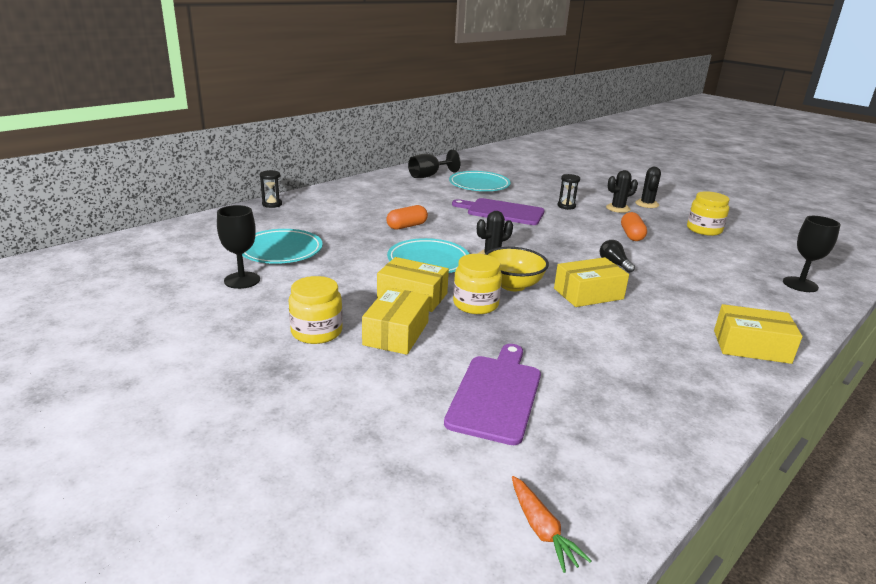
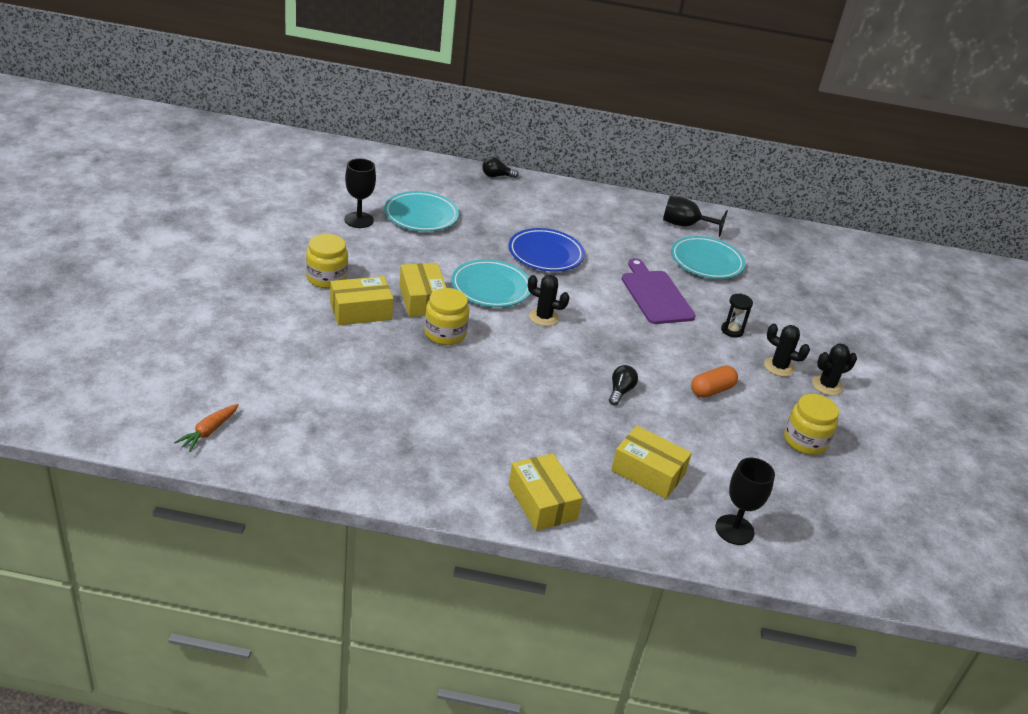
camera: 50 degrees right, 10 degrees up
(272, 204) = (496, 176): black hourglass -> black light bulb
(407, 226) = (545, 254): orange capsule -> blue plate
(496, 395) = (327, 379): purple cutting board -> none
(512, 285) = (501, 343): yellow bowl -> none
(588, 294) = (535, 388): yellow box -> yellow box (648, 472)

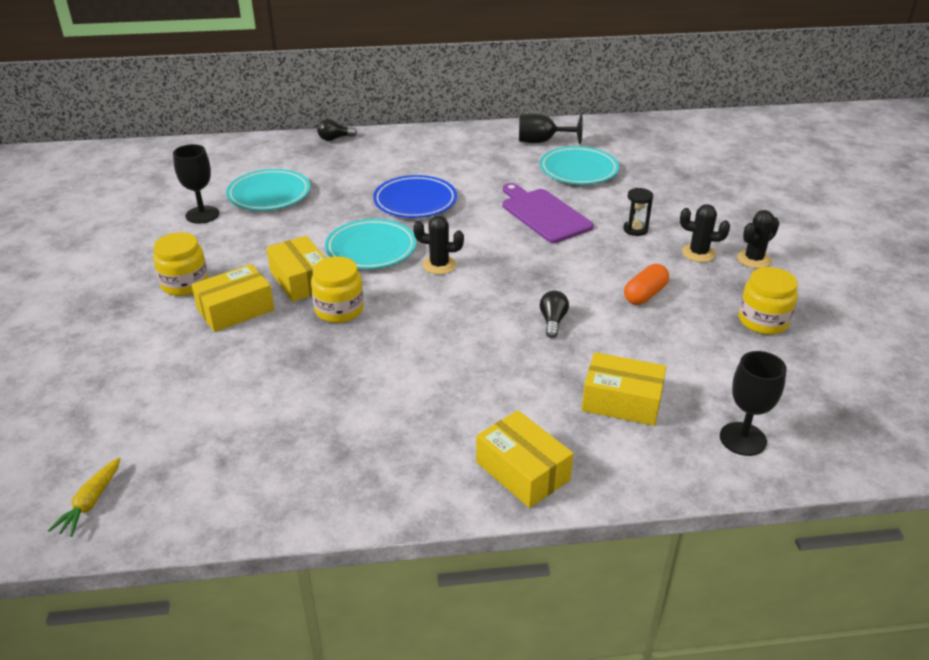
camera: 10 degrees left, 0 degrees up
(208, 432) = (91, 503): orange carrot -> yellow carrot

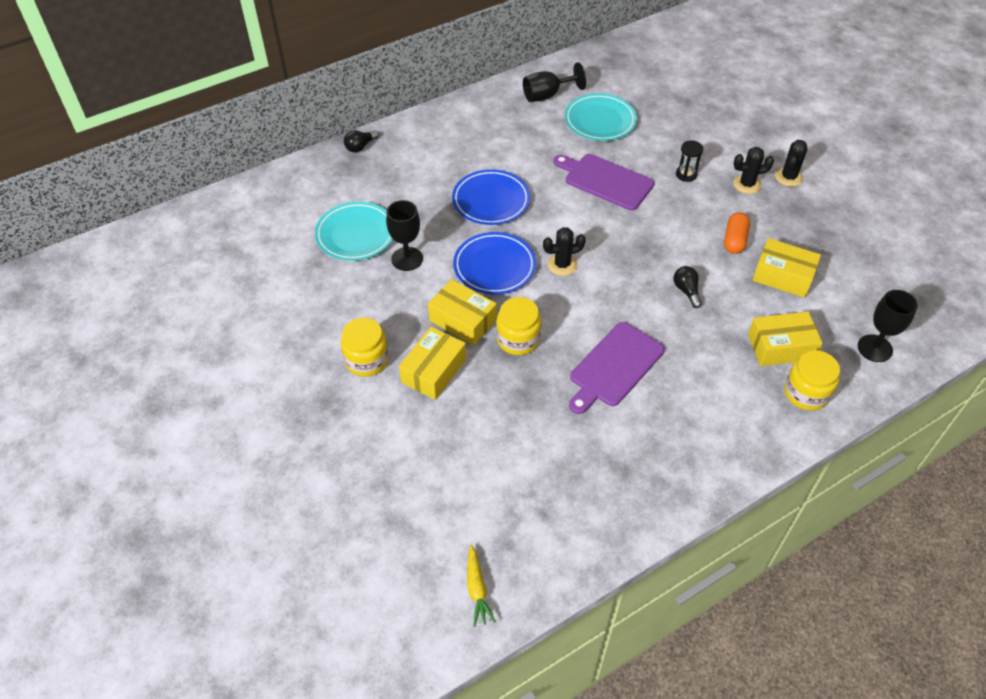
camera: 25 degrees left, 15 degrees up
(202, 215) = (314, 278): black goblet -> black goblet (407, 259)
(371, 249) = (494, 267): turquoise plate -> blue plate
(415, 361) = (614, 367): none -> purple cutting board
(522, 471) = (755, 433): yellow box -> yellow box (783, 276)
(763, 321) = (828, 237): yellow jar -> yellow jar (806, 393)

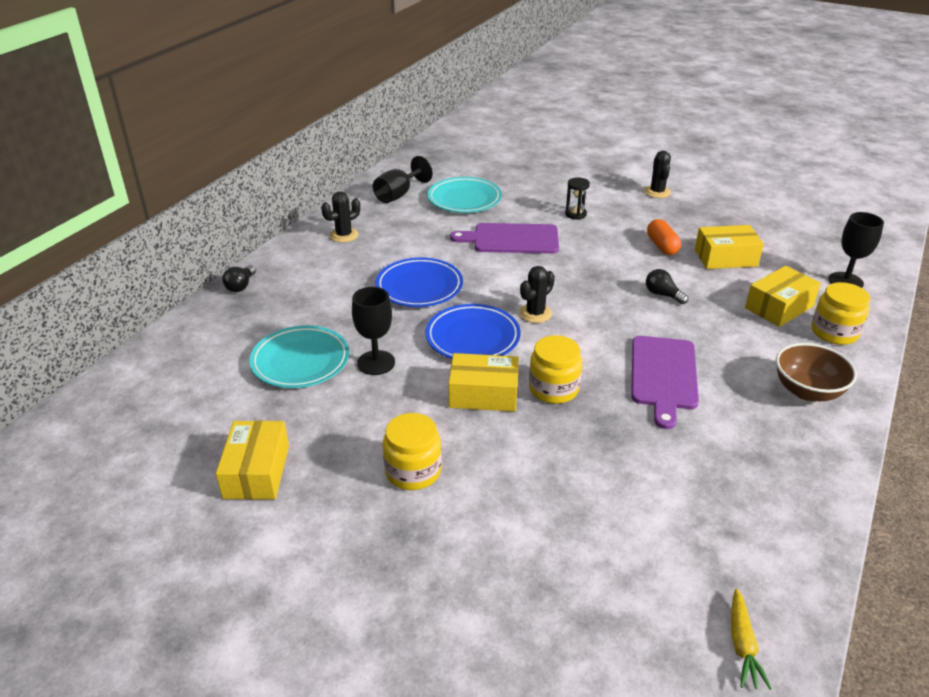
camera: 30 degrees left, 15 degrees down
(434, 371) = (495, 451): yellow box -> yellow box (256, 472)
(477, 589) = (742, 645): yellow carrot -> yellow carrot turned 45 degrees clockwise
(721, 434) = (807, 391): none -> brown bowl
(747, 184) = (630, 206): black cactus -> black cactus (344, 235)

